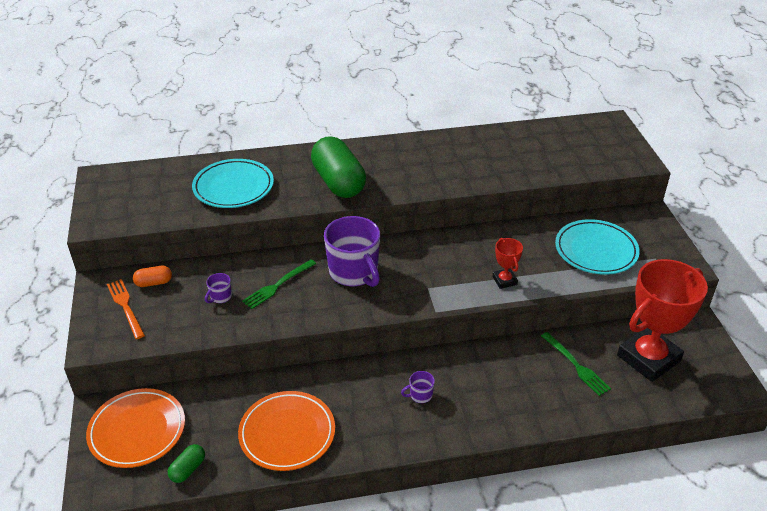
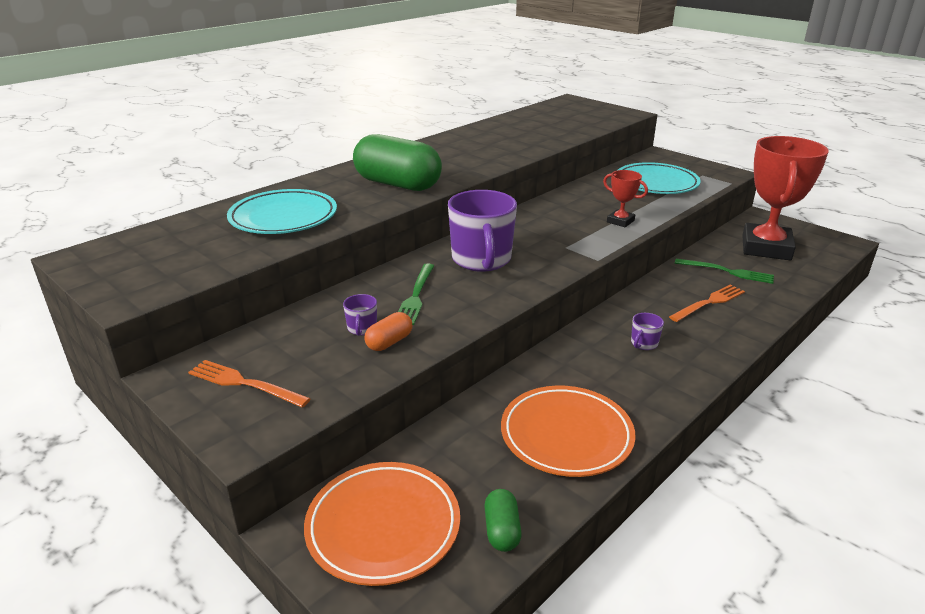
camera: 35 degrees left, 10 degrees down
(154, 283) = (256, 347): orange capsule -> orange capsule (389, 342)
(354, 273) = (481, 260): purple mug -> purple mug turned 60 degrees clockwise
(518, 386) = (709, 302): none -> orange fork

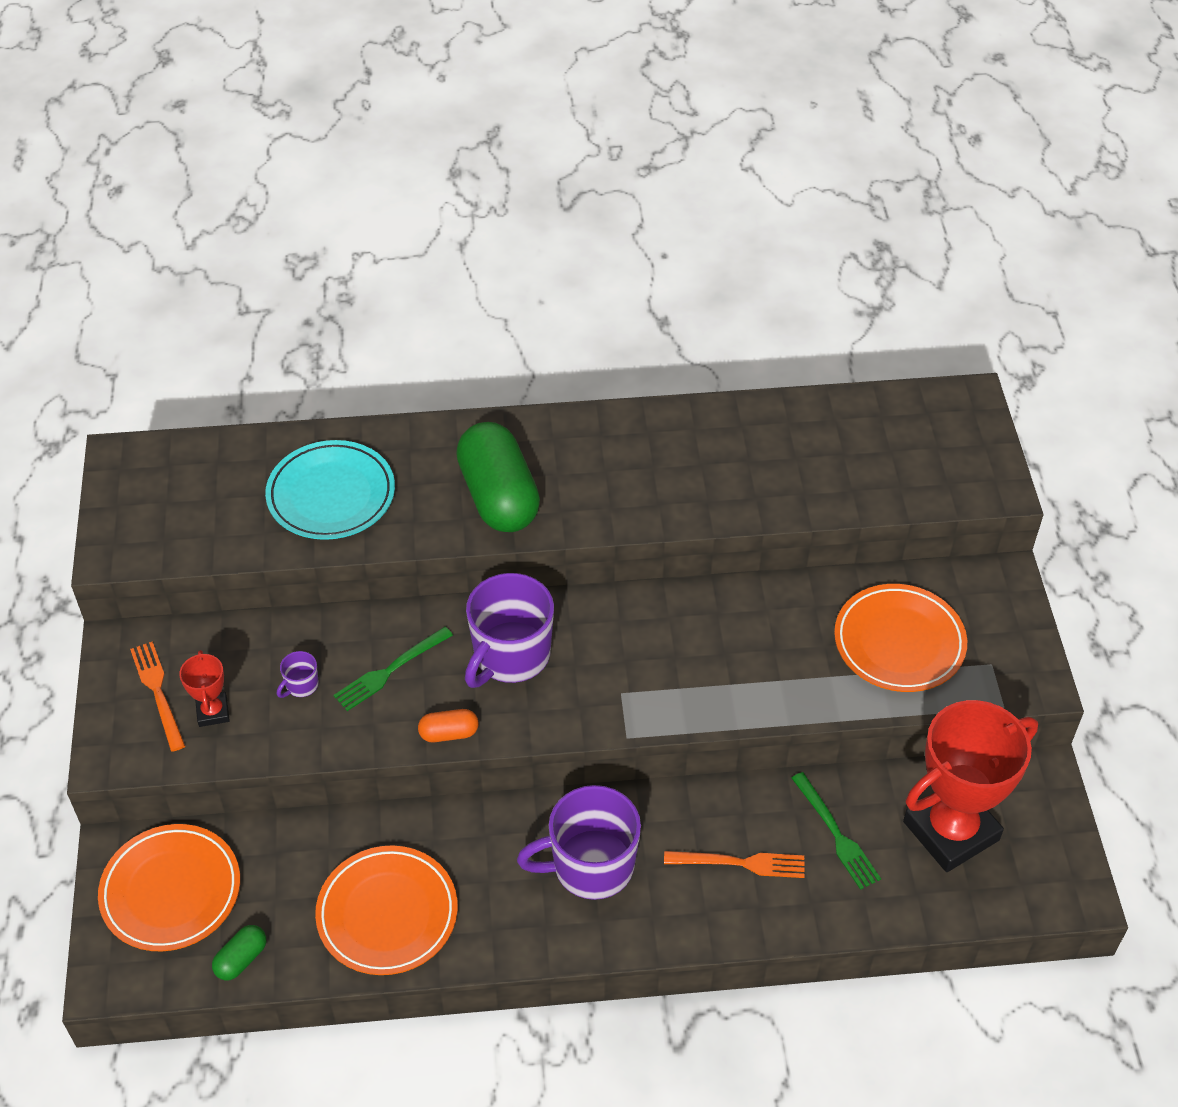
camera: 40 degrees right, 20 degrees up
(389, 342) = (305, 720): orange capsule -> orange capsule (449, 733)
(620, 221) = (743, 688): red trophy -> red trophy (213, 712)
(643, 344) = (590, 866): purple mug -> purple mug, size x2.38
(656, 183) = (899, 642): turquoise plate -> orange plate

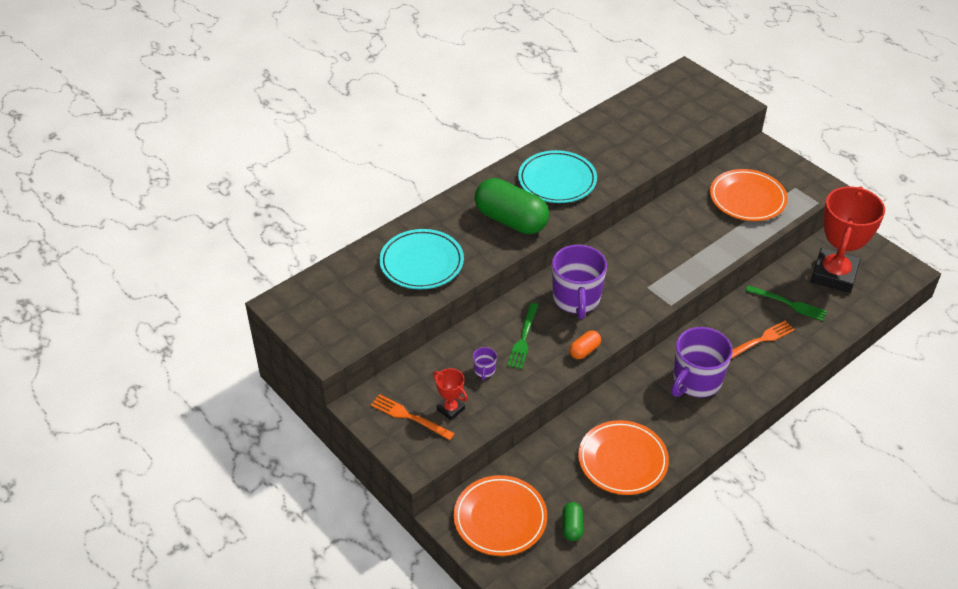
camera: 35 degrees left, 5 degrees down
(616, 472) = (557, 180): none -> turquoise plate

